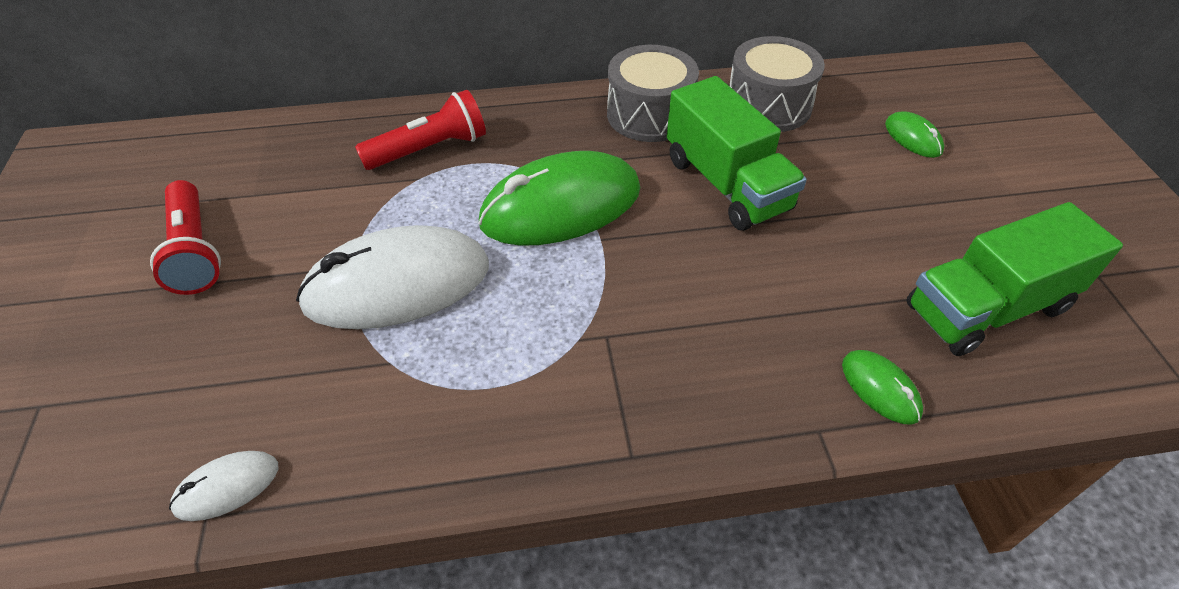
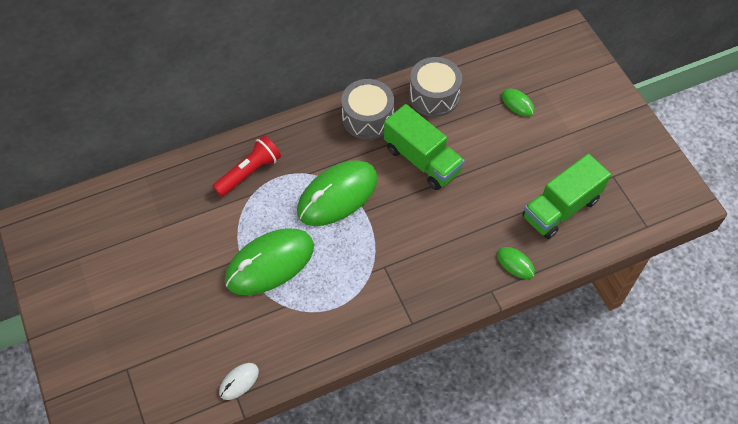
camera: 15 degrees left, 10 degrees up
(195, 251) = (152, 269): red flashlight -> none
(397, 284) = (270, 263): white mouse -> green mouse

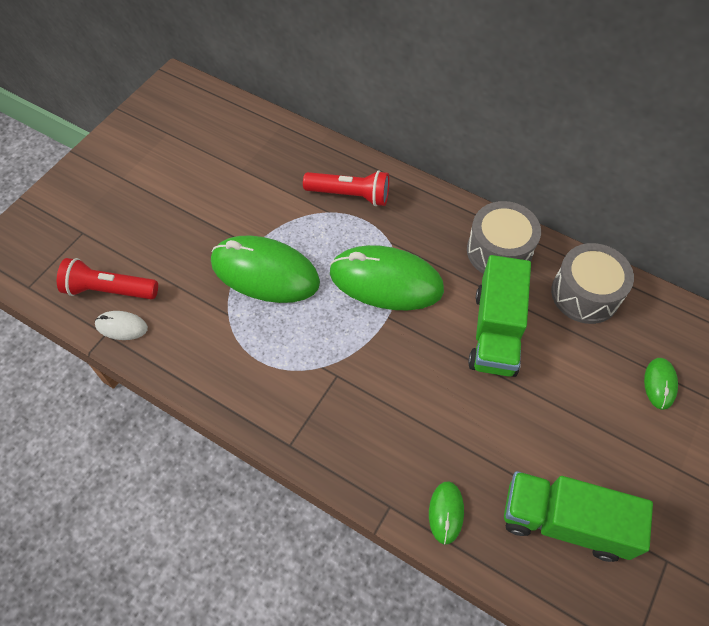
camera: 55 degrees right, 0 degrees up
(199, 374) = (109, 290): none -> red flashlight

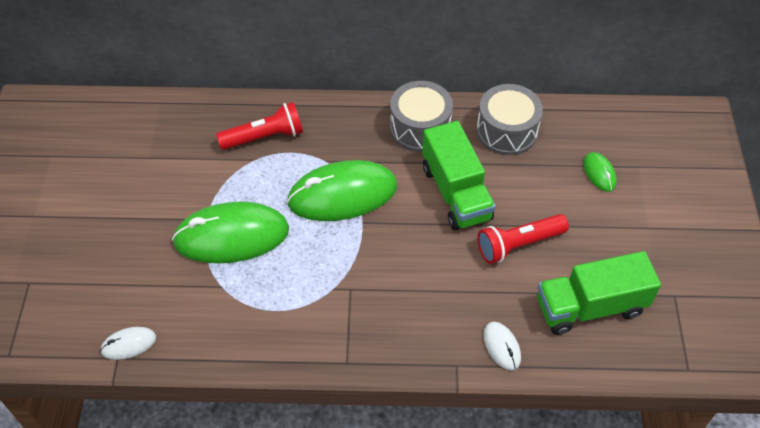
camera: 30 degrees left, 5 degrees down
(109, 290) = (94, 319): red flashlight -> red flashlight (518, 244)
(446, 512) = (502, 346): green mouse -> white mouse

